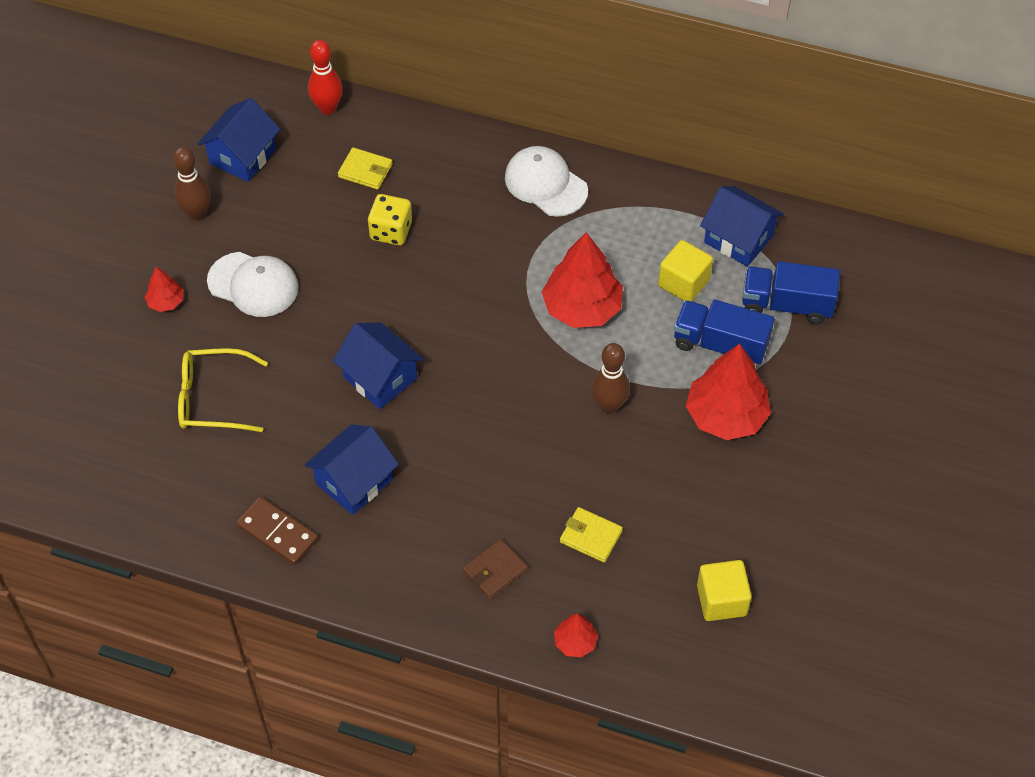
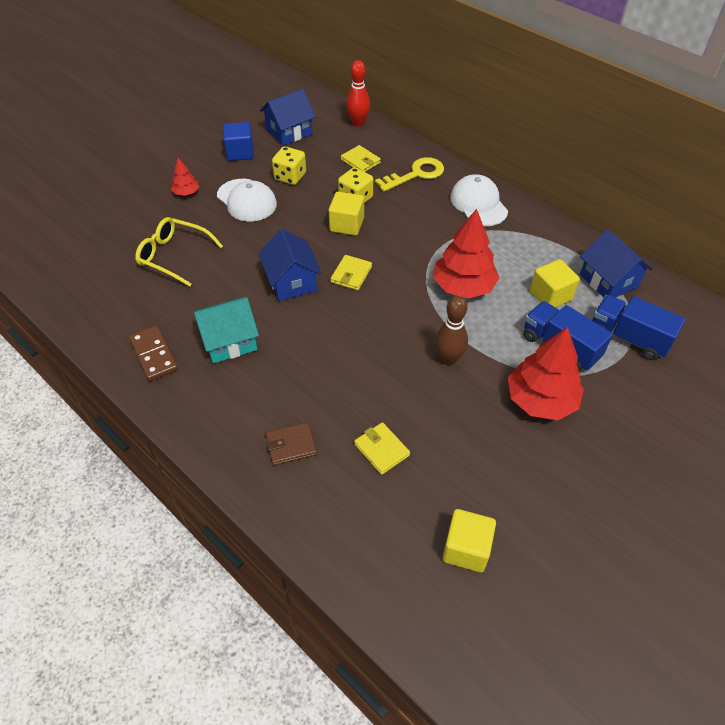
camera: 25 degrees right, 5 degrees down
(197, 214) = (240, 153): brown bowling pin -> blue cube
(287, 228) = (290, 176): none -> yellow dice
(354, 481) = (229, 341): blue house -> turquoise house
(401, 274) = (346, 225): none -> yellow cube
(445, 341) = (351, 274): none -> yellow wallet
(447, 166) = (416, 174): none -> yellow key
(575, 642) = (321, 530): red tree -> none

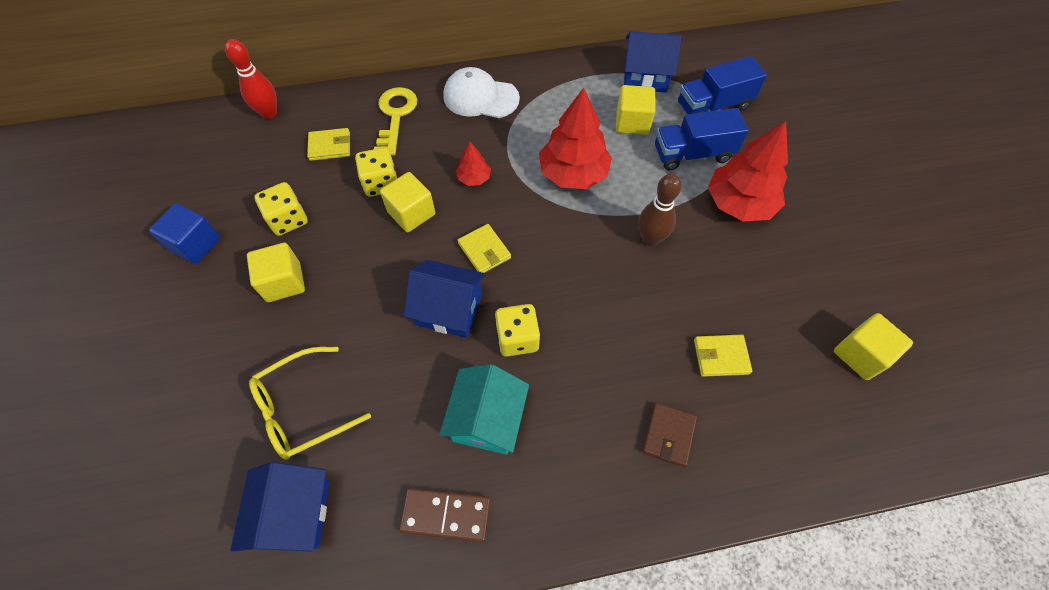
camera: 55 degrees left, 10 degrees up
(186, 192) = (205, 337): red tree -> red tree (474, 178)
(247, 200) = (284, 282): white cap -> yellow cube
(289, 132) = (214, 179): blue house -> blue house (294, 513)
(299, 326) = (517, 338): none -> yellow dice

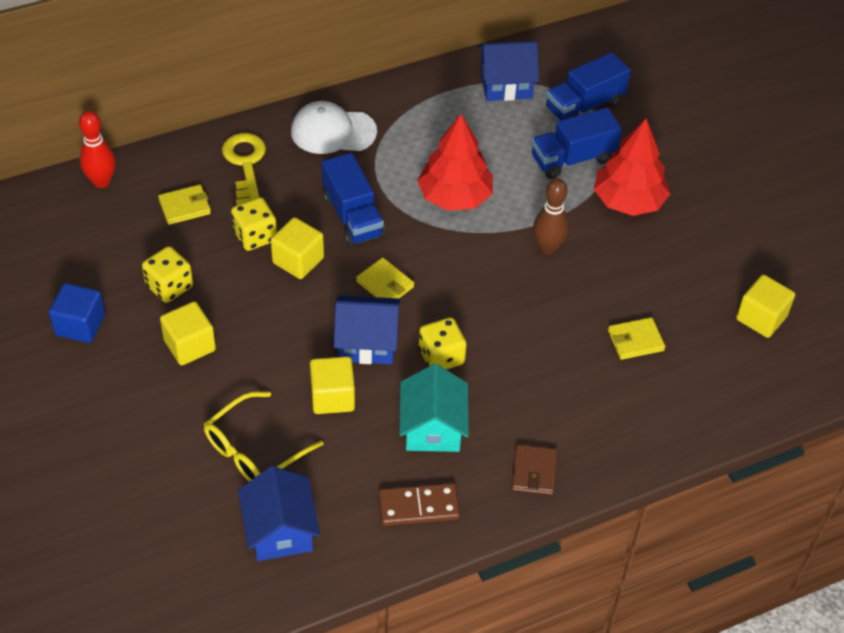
camera: 15 degrees left, 10 degrees down
(474, 178) = (352, 216): red tree -> blue truck
(632, 122) = (503, 135): yellow cube -> yellow cube (332, 397)
(668, 435) = (601, 412): brown wallet -> brown wallet (534, 471)

